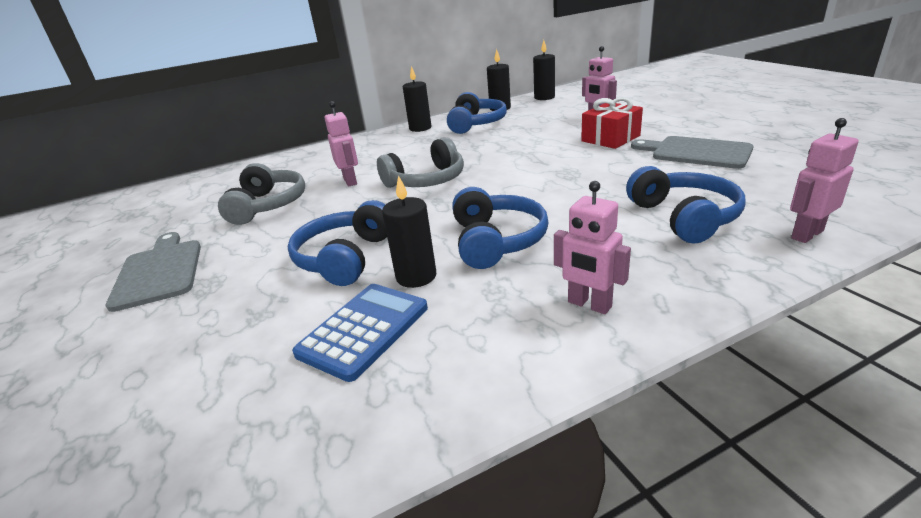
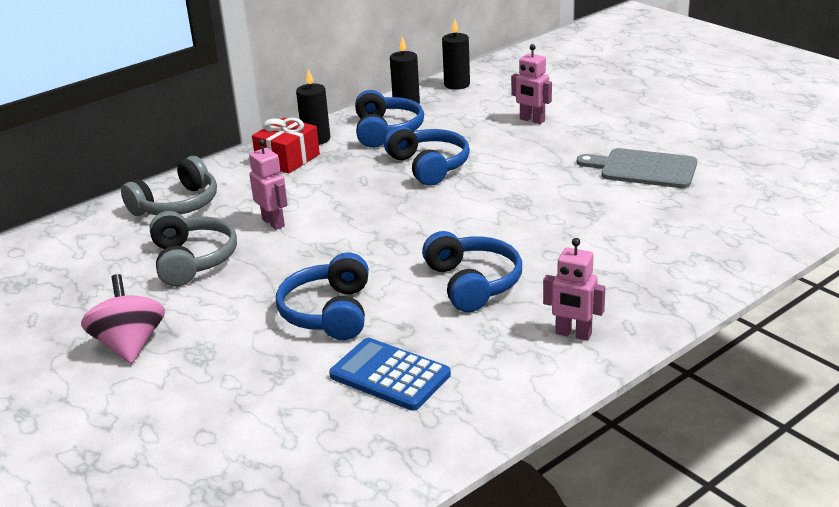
camera: 15 degrees left, 0 degrees up
(159, 271) = (130, 345): grey cutting board -> pink spinning top
(364, 330) = (390, 375): blue calculator -> blue calculator turned 75 degrees counterclockwise
(416, 276) = (411, 324): black candle -> none
(426, 180) = (365, 217): grey headphones -> grey headphones (177, 205)
(610, 138) = (552, 151): red gift -> red gift (288, 159)
(684, 217) = (639, 246): blue headphones -> blue headphones (429, 166)
(806, 234) = (739, 257): pink robot -> none

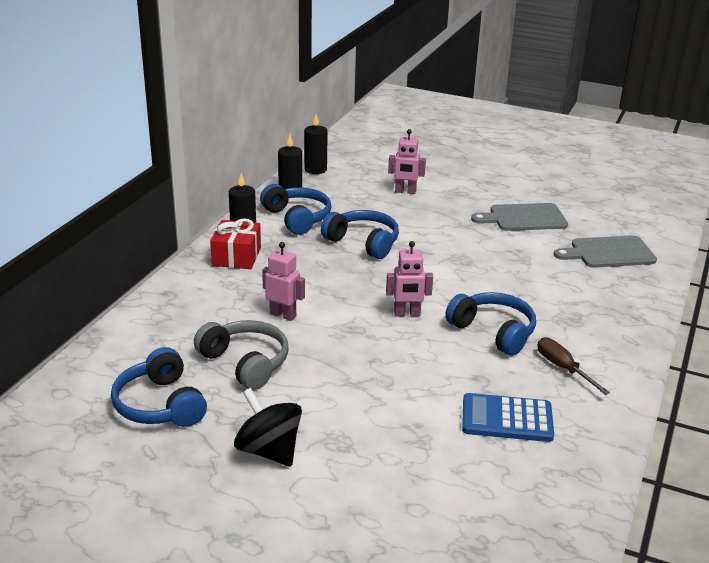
camera: 30 degrees left, 0 degrees up
(130, 345) = (269, 450): pink spinning top -> black spinning top
(177, 205) = (177, 316): grey headphones -> none
(329, 312) = (409, 381): blue headphones -> blue headphones (160, 405)
(511, 339) = (563, 368): none -> brown screwdriver
(573, 334) = (600, 354): pink robot -> pink robot (407, 314)
(710, 225) = (609, 253): none -> grey cutting board

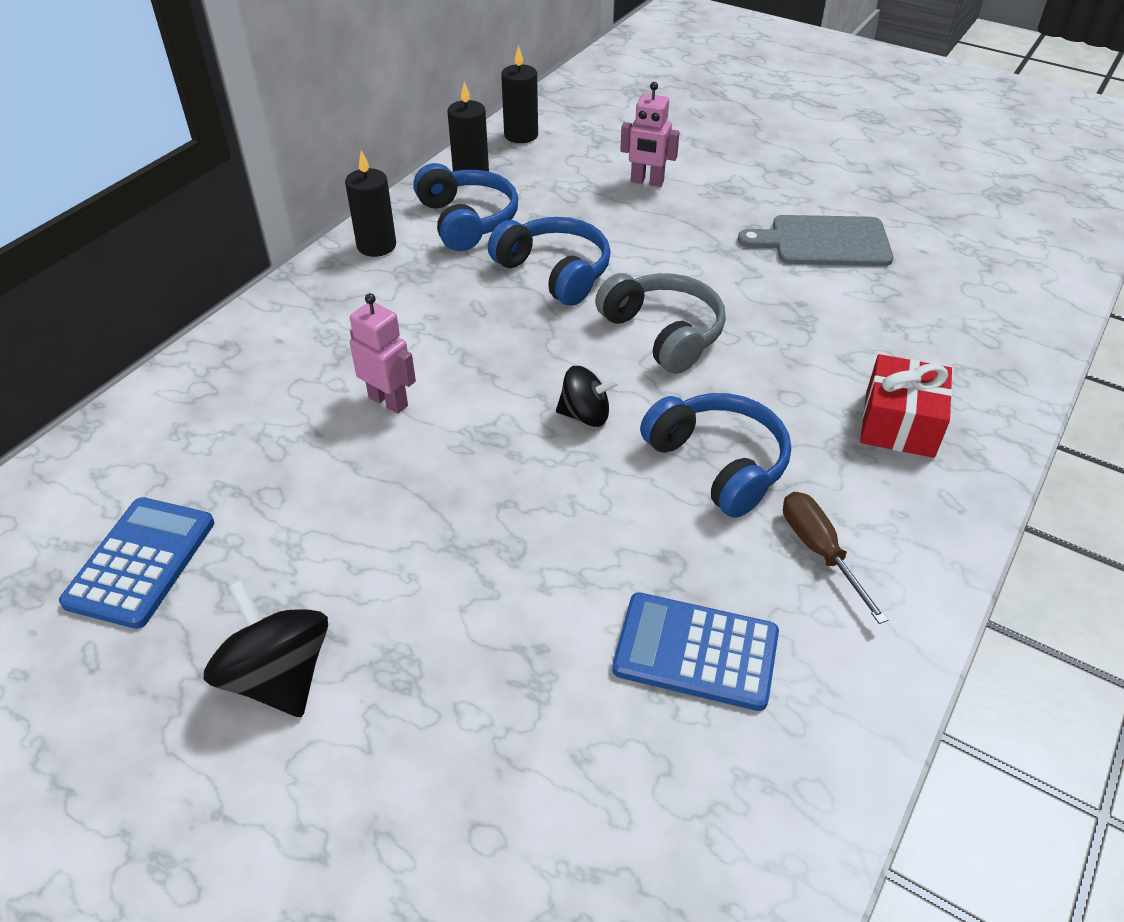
camera: 10 degrees right, 15 degrees up
(160, 405) = (141, 562): blue headphones -> blue calculator
(236, 256) = (353, 285): red gift -> red gift (899, 424)
(245, 363) = (300, 491): grey headphones -> grey headphones (663, 333)
(407, 314) = (585, 415): pink robot -> black spinning top
(609, 253) = (950, 319): grey cutting board -> none

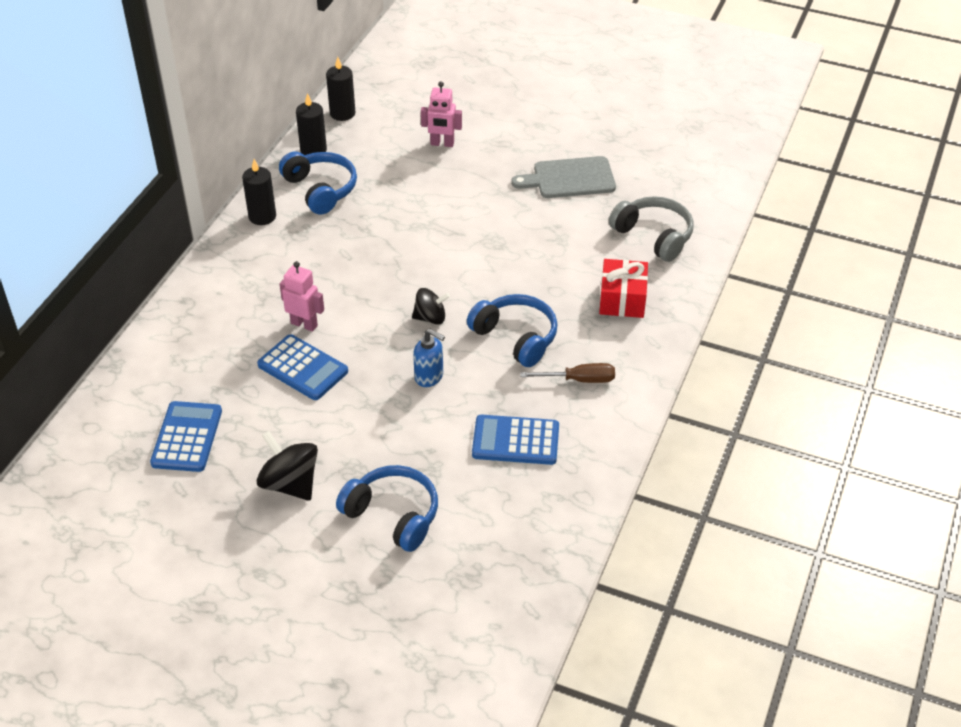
camera: 10 degrees left, 0 degrees up
(365, 470) = (303, 368): none -> blue calculator
(555, 272) = (391, 222): blue headphones -> blue headphones (393, 515)
(564, 511) = (429, 377): none -> blue soap dispenser
(663, 333) = (471, 258): grey headphones -> grey headphones (654, 236)
(819, 551) = (579, 380): brown screwdriver -> brown screwdriver turned 120 degrees clockwise

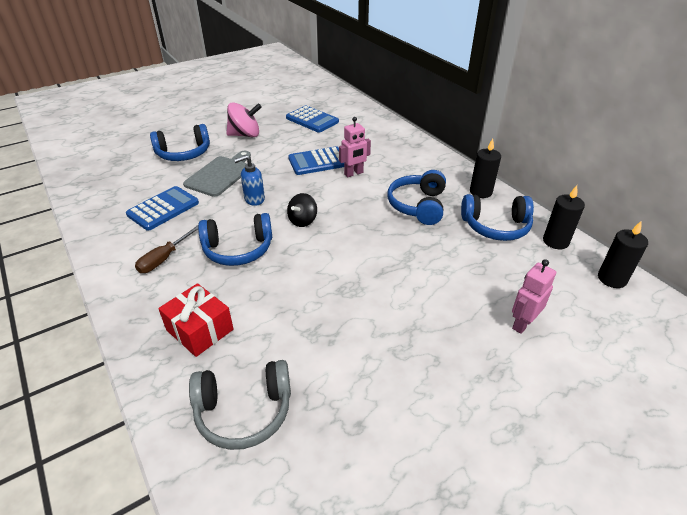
camera: 125 degrees right, 5 degrees down
(290, 484) = (245, 135): black spinning top -> pink spinning top
(328, 250) = (418, 205): none -> blue headphones
(570, 178) = (394, 396): grey cutting board -> grey cutting board (220, 174)

